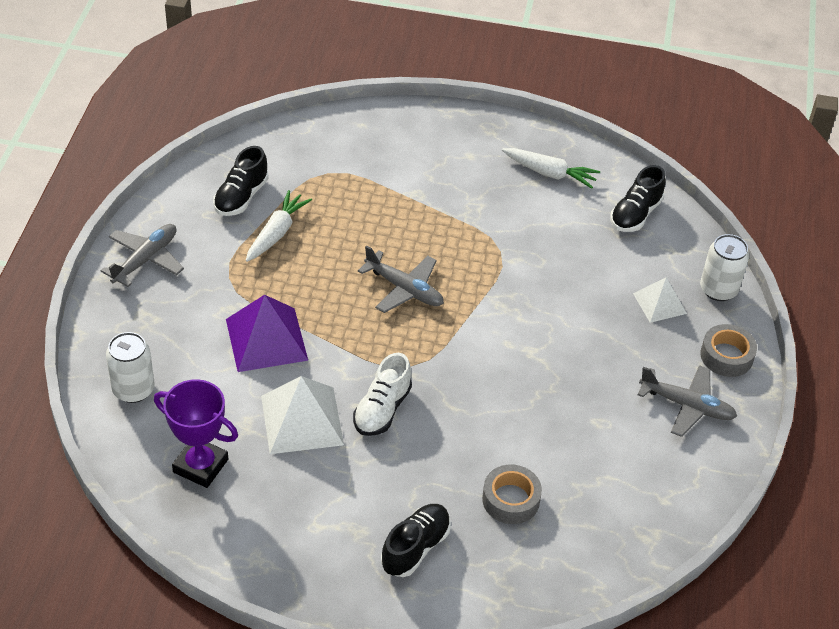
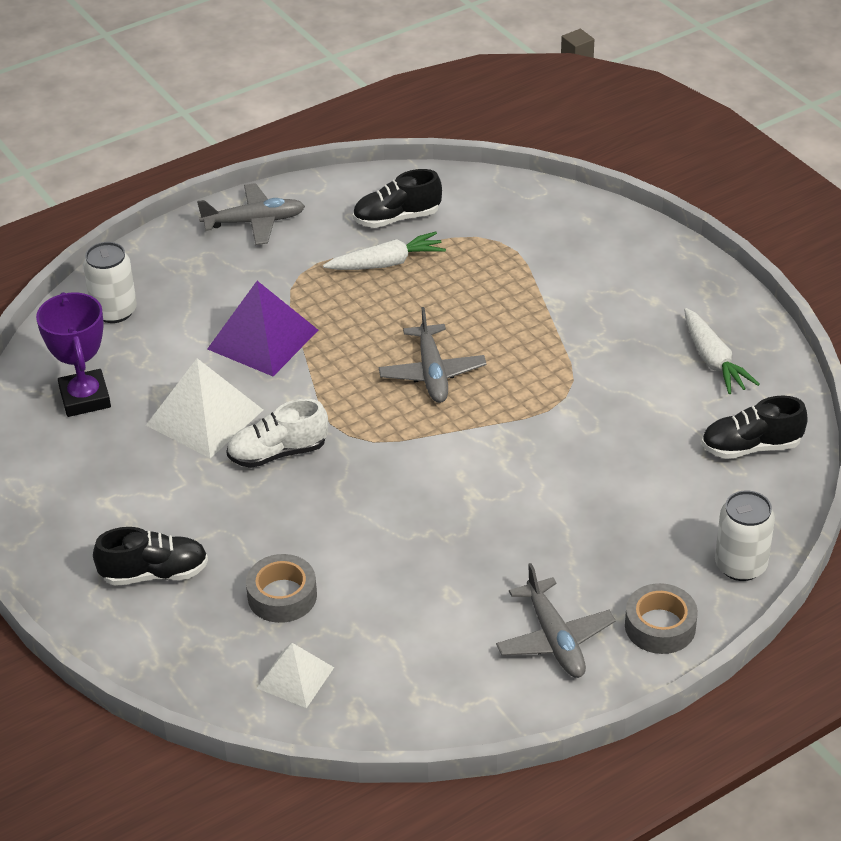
camera: 50 degrees right, 5 degrees down
(659, 303) = (659, 537): white pyramid -> white pyramid (295, 677)

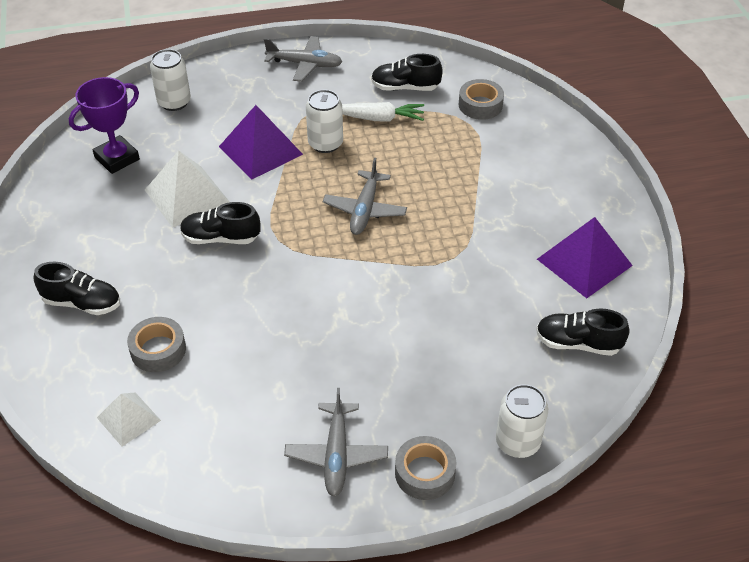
camera: 20 degrees right, 5 degrees up
(85, 398) = (117, 158): purple trophy -> purple trophy turned 45 degrees clockwise
(278, 453) = (220, 238): white shoe -> black shoe
(338, 310) = (325, 143): none -> white can
(499, 216) = (480, 105): none -> grey tape
(713, 360) = (584, 262): white carrot -> purple pyramid

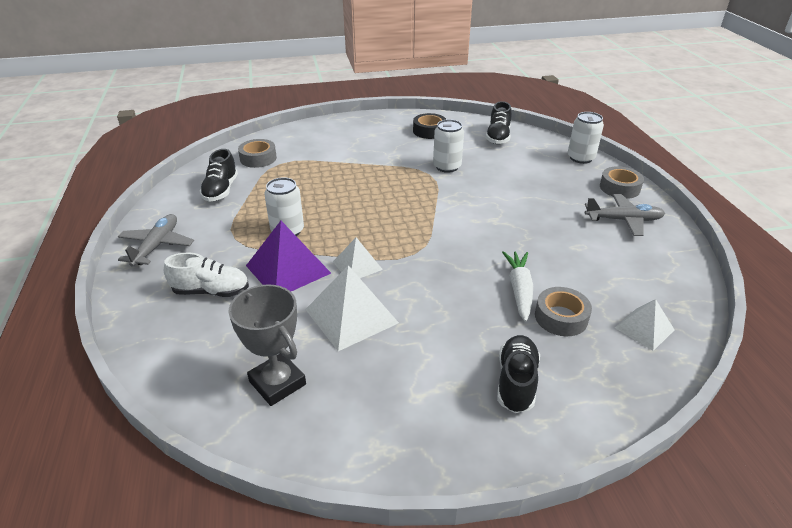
camera: 90 degrees left, 10 degrees down
(117, 158) = (277, 383): purple trophy -> grey trophy
(174, 102) = (182, 341): white can -> white can (447, 167)
(220, 238) = (413, 288): black shoe -> none
(234, 107) = (211, 291): none -> white shoe
(262, 197) = (357, 265): none -> white pyramid
(364, 210) = (377, 210): grey plane -> none
(379, 118) = (260, 203): white carrot -> white carrot (519, 290)
(584, 262) = (429, 131): purple pyramid -> black tape

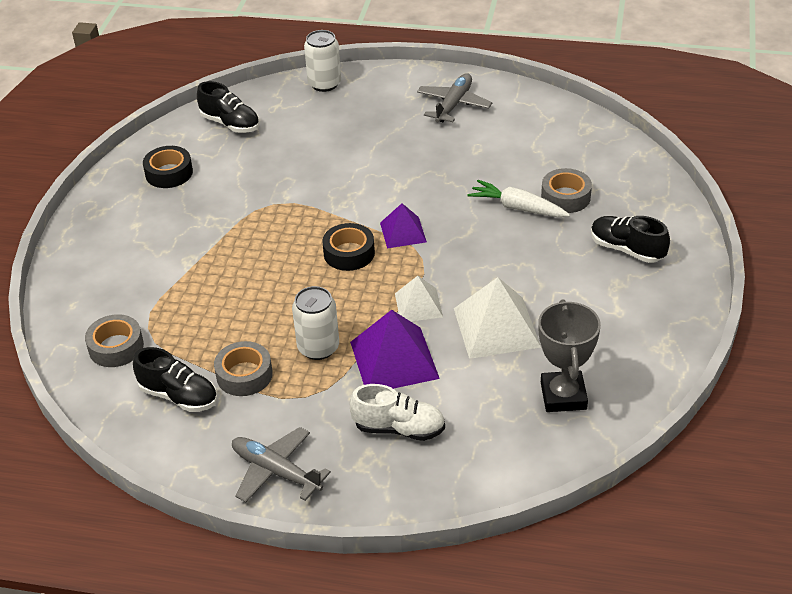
camera: 65 degrees left, 5 degrees up
(211, 291) = (399, 428): white shoe -> white shoe turned 75 degrees clockwise
(277, 383) = (563, 396): grey trophy -> grey trophy turned 75 degrees counterclockwise
(397, 217) = (349, 253): none -> black tape
(439, 236) = (403, 232): none -> purple pyramid
(447, 167) = (268, 185): white can -> none
(619, 188) = (399, 83): grey tape -> grey tape (244, 375)
(644, 328) = (601, 158): white pyramid -> none

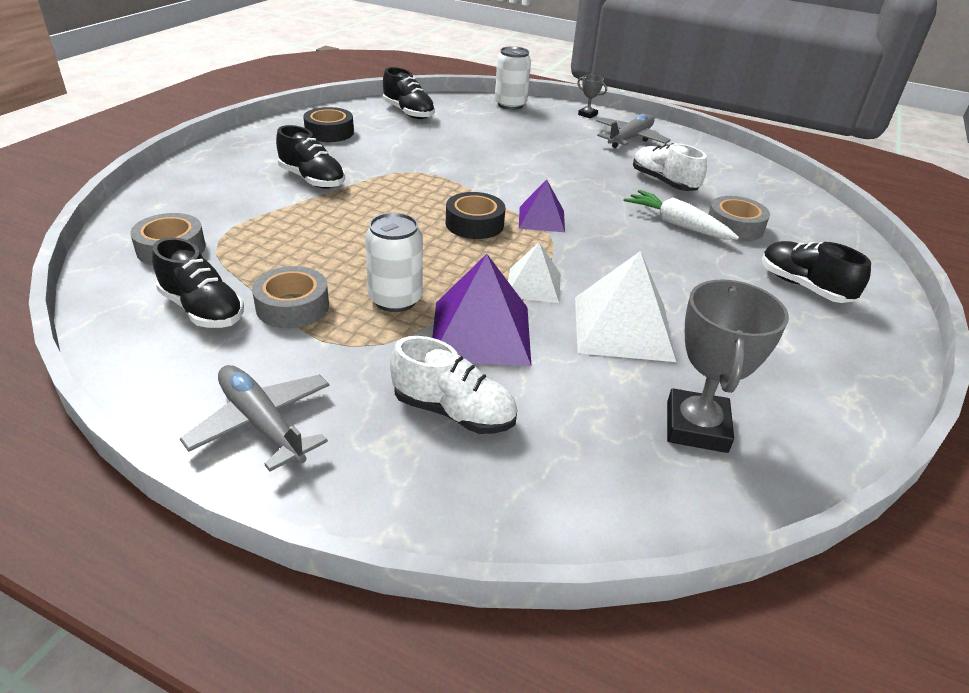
camera: 10 degrees right, 5 degrees down
(187, 239) = (312, 180): none -> black shoe
(404, 79) = (587, 115): none -> grey trophy
(496, 158) = (663, 182): none -> white shoe

